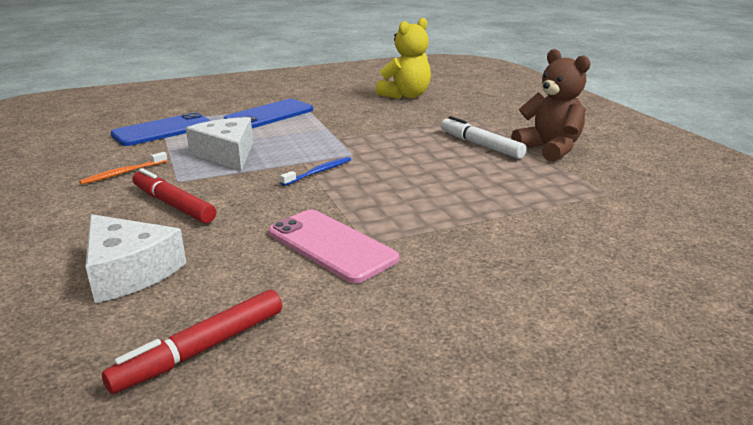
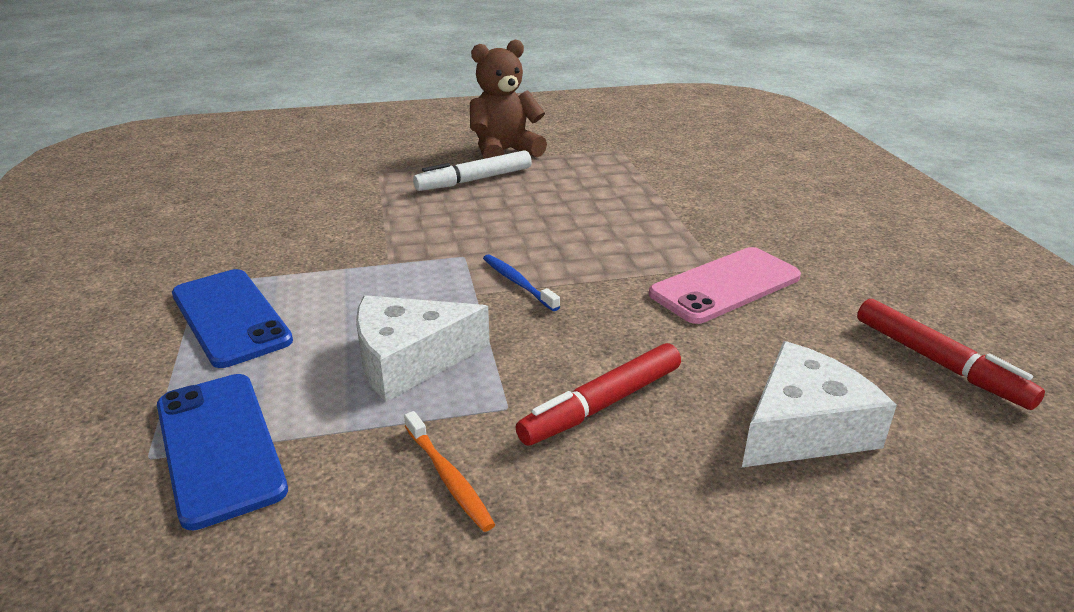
camera: 80 degrees left, 5 degrees up
(406, 96) = (243, 199): yellow teddy bear -> none

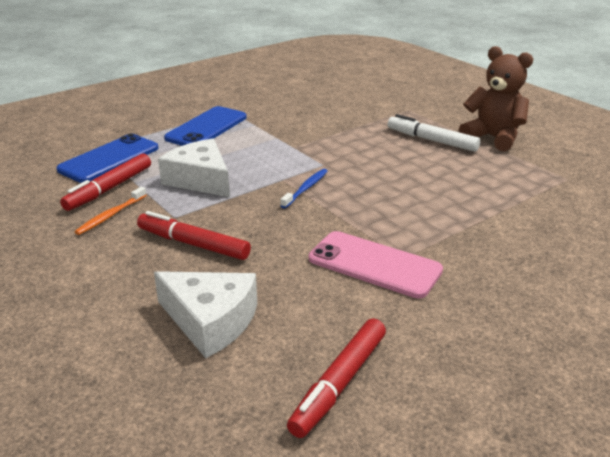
camera: 65 degrees right, 0 degrees up
(345, 464) = (109, 189): none -> red marker

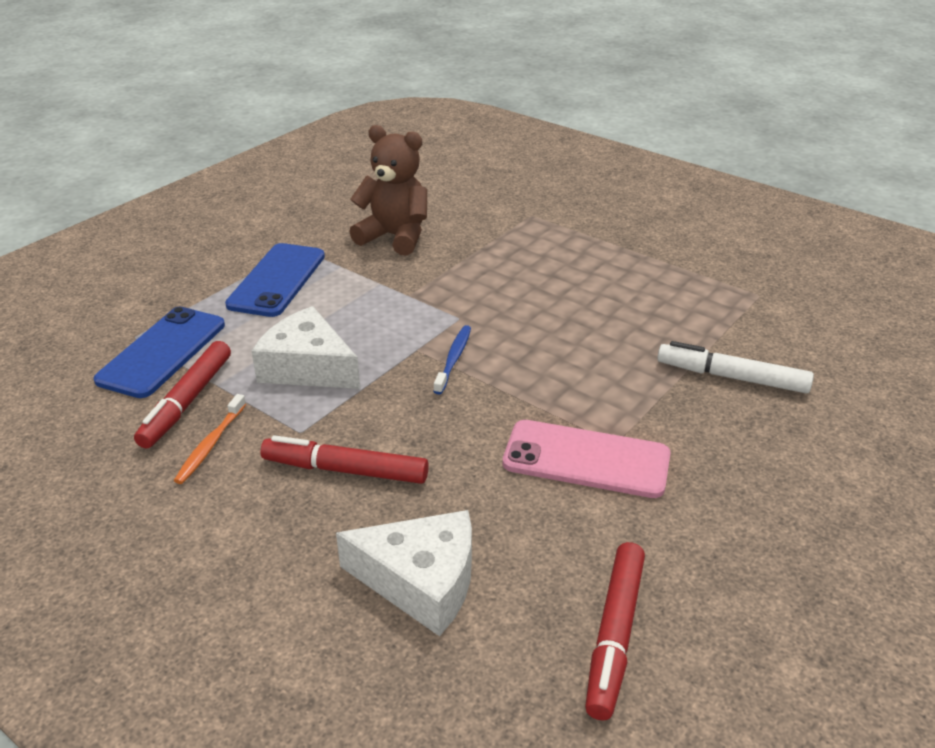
camera: 15 degrees left, 5 degrees up
(431, 140) = (580, 260): white marker -> white marker (732, 377)
(493, 138) = (652, 246): brown teddy bear -> brown teddy bear (395, 237)

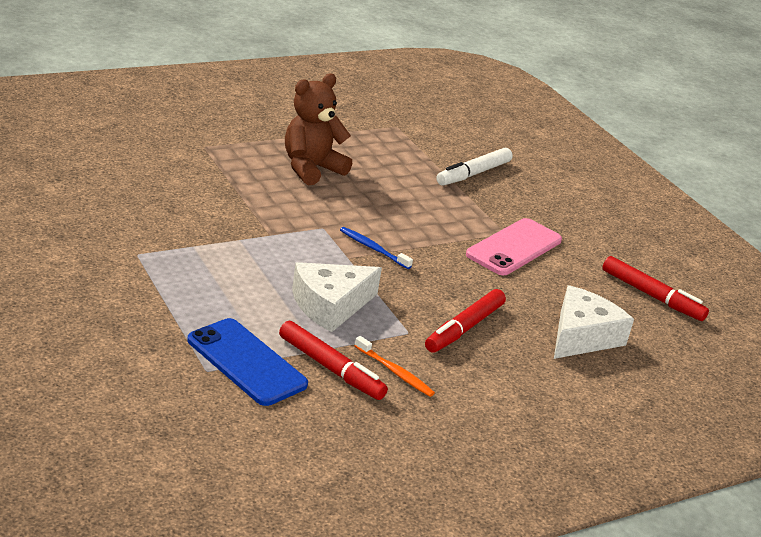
camera: 70 degrees left, 5 degrees down
(277, 280) = (184, 280): blue phone -> none
(395, 237) = (171, 208): brown teddy bear -> brown teddy bear (311, 169)

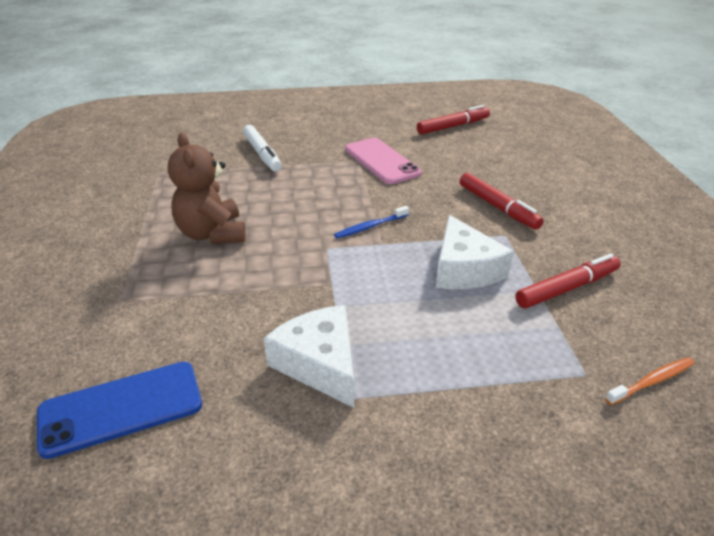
camera: 65 degrees left, 5 degrees up
(246, 362) = (566, 341): blue phone -> blue phone (121, 408)
(395, 372) = (566, 254): orange toothbrush -> orange toothbrush (652, 381)
(582, 336) = (505, 162): white cheese -> white cheese (319, 364)

